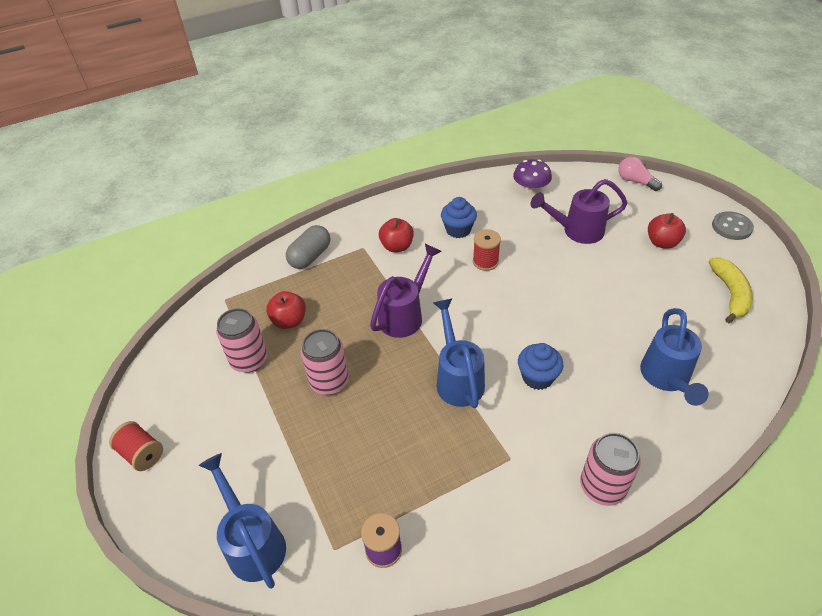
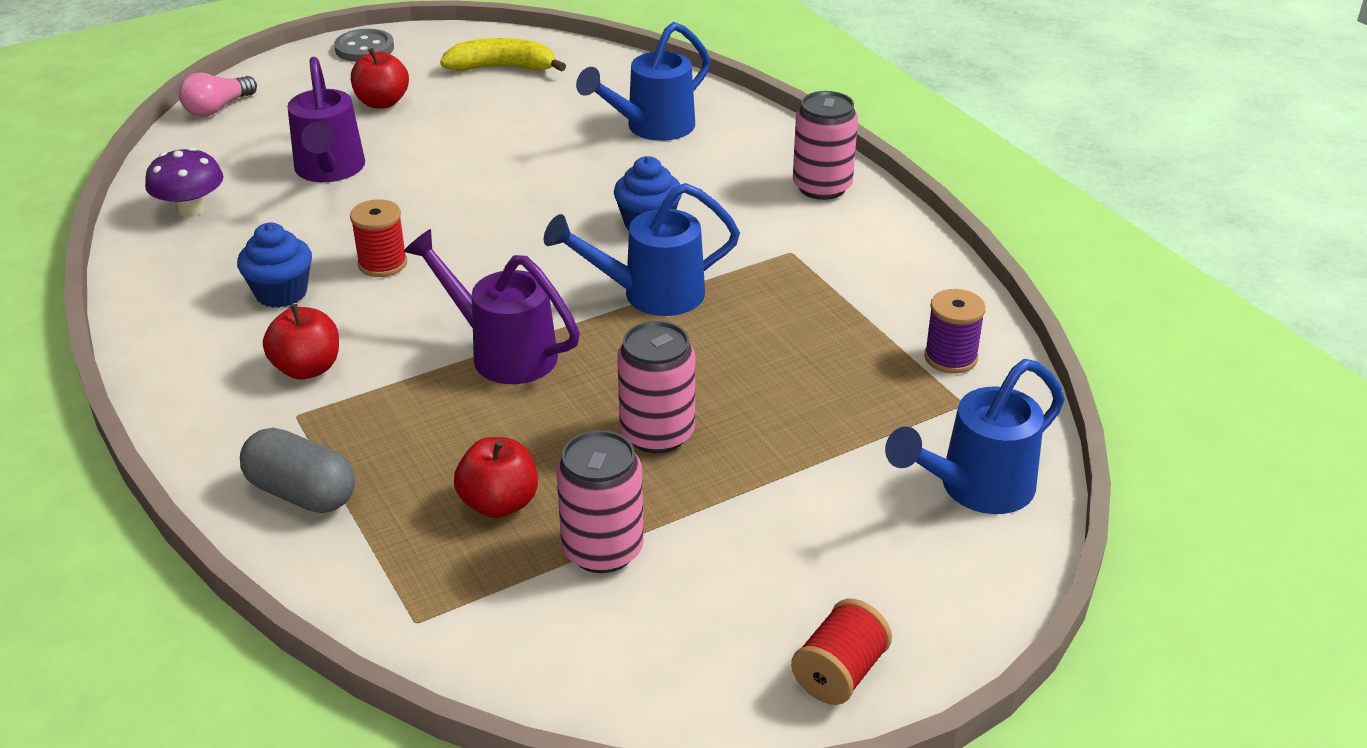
camera: 95 degrees left, 10 degrees down
(666, 379) = (651, 128): blue watering can -> blue watering can turned 135 degrees clockwise

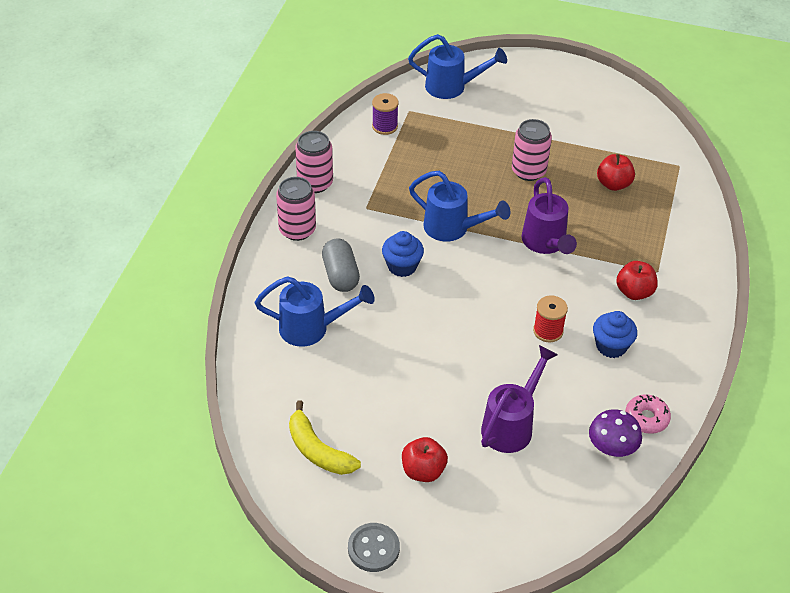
camera: 135 degrees left, 10 degrees up
(169, 252) = (646, 418): none -> pink donut
(217, 108) = (525, 548): pink light bulb -> none
(302, 493) = (681, 235): grey capsule -> grey capsule (340, 275)
(602, 550) = (595, 147): pink can -> pink can (315, 183)
(839, 673) = (568, 75): red spool -> none

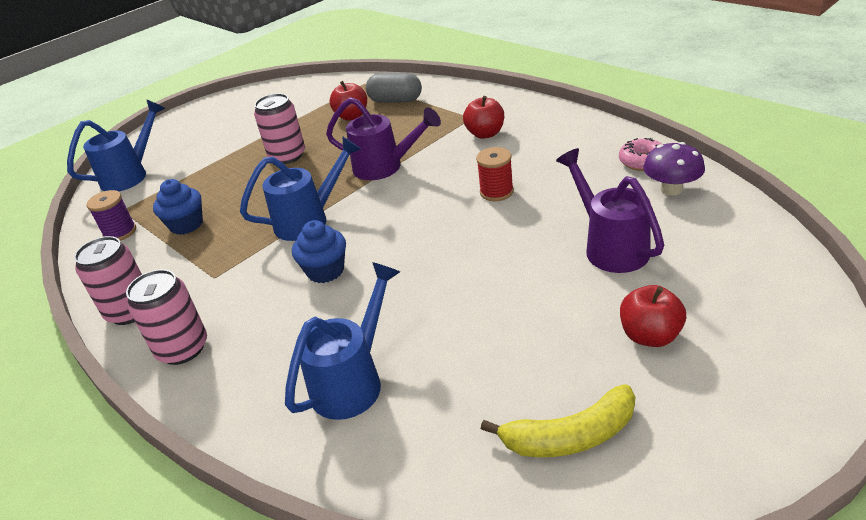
camera: 55 degrees left, 10 degrees down
(340, 275) = (291, 327): grey capsule -> grey capsule (395, 101)
(373, 548) = (771, 423): grey button -> none
(611, 346) = (541, 160): blue cupcake -> blue cupcake (186, 225)

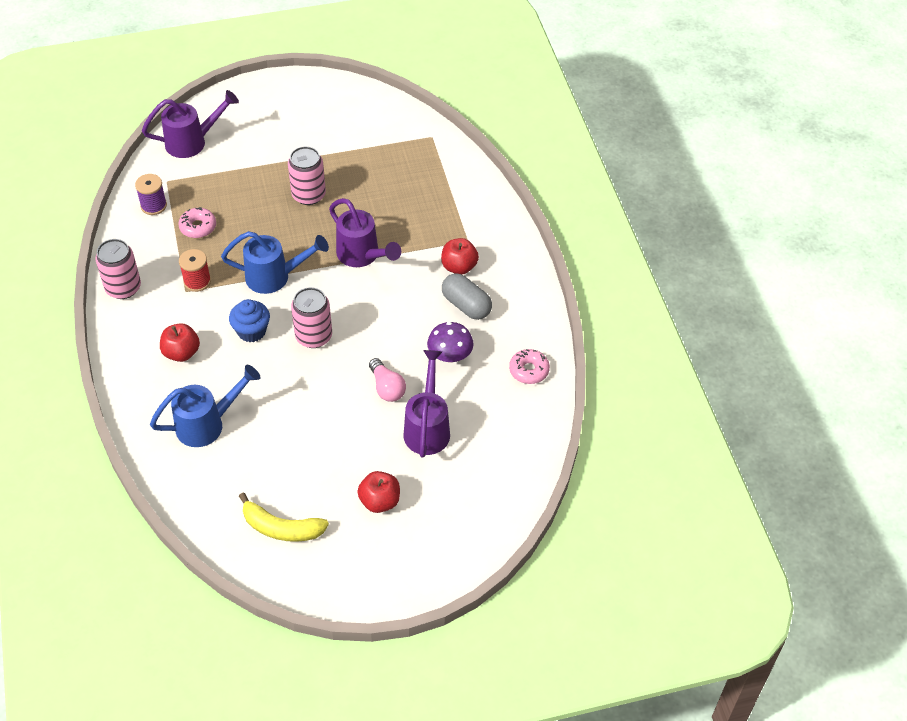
camera: 25 degrees right, 15 degrees up
(131, 175) = (192, 142): blue watering can -> purple watering can
(183, 348) = (135, 339): pink can -> pink can (314, 336)
(186, 225) = (198, 227): blue cupcake -> pink donut
(352, 116) = (387, 177): red apple -> red apple (181, 353)
(395, 101) = (434, 179): grey capsule -> grey capsule (466, 305)
(496, 192) = (409, 333): red spool -> red spool (197, 281)
(527, 239) = (387, 388): none -> pink light bulb
(671, 189) = (516, 408): purple mushroom -> purple mushroom (450, 356)

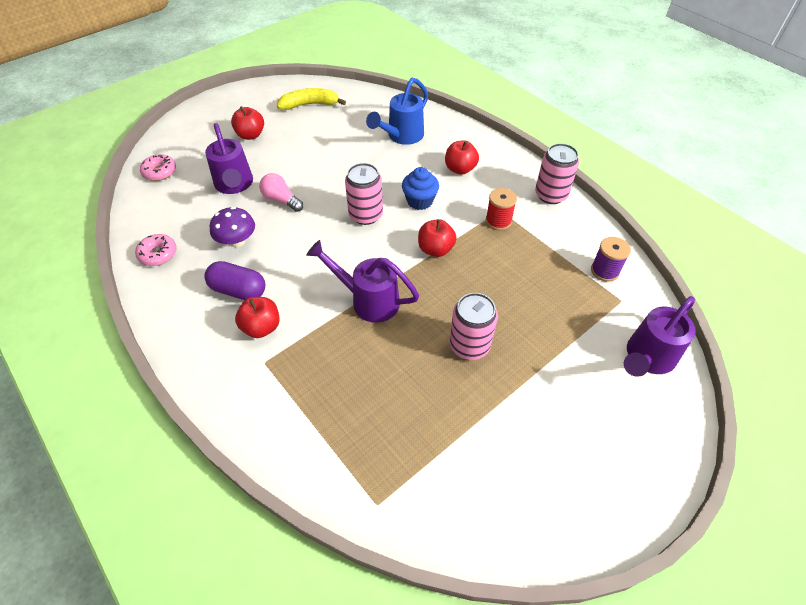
camera: 155 degrees right, 0 degrees up
(198, 227) = (544, 267): pink donut -> pink donut (160, 172)
(275, 277) = (435, 249): blue watering can -> red apple
(466, 305) = (238, 290): grey capsule -> purple capsule

